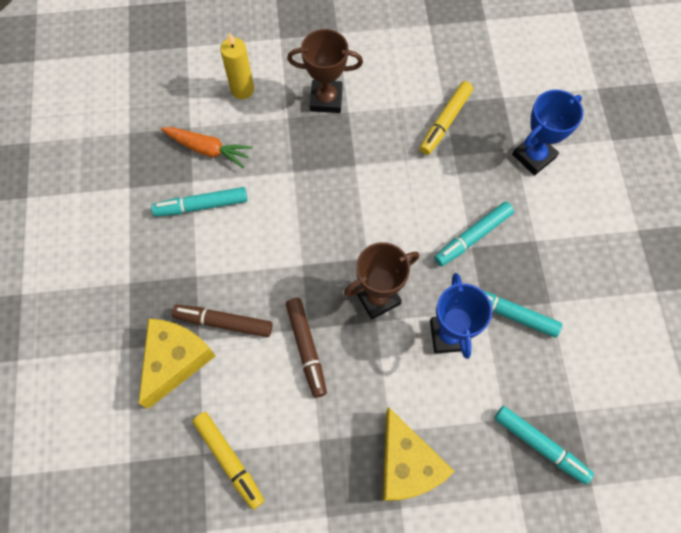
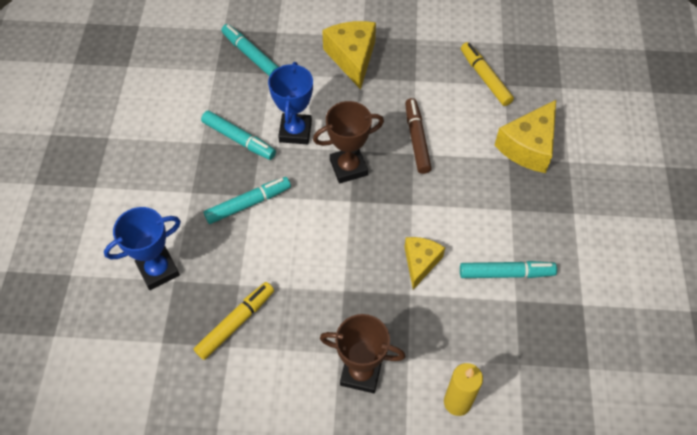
camera: 170 degrees left, 10 degrees down
(208, 149) = (499, 333): orange carrot -> none
(223, 322) = (486, 168): brown marker -> none
(286, 203) = (420, 262): none -> yellow cheese

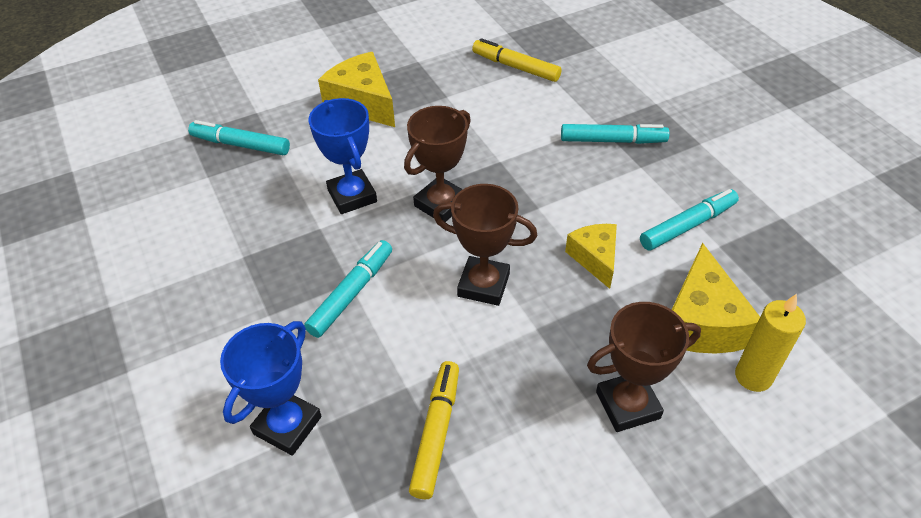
camera: 30 degrees left, 10 degrees down
(239, 139) = (289, 233): turquoise marker -> turquoise marker (613, 141)
(333, 242) = (483, 285): none -> brown trophy
(417, 139) = (493, 147): brown marker -> none
(528, 146) = (608, 106): yellow cheese -> yellow cheese (701, 322)

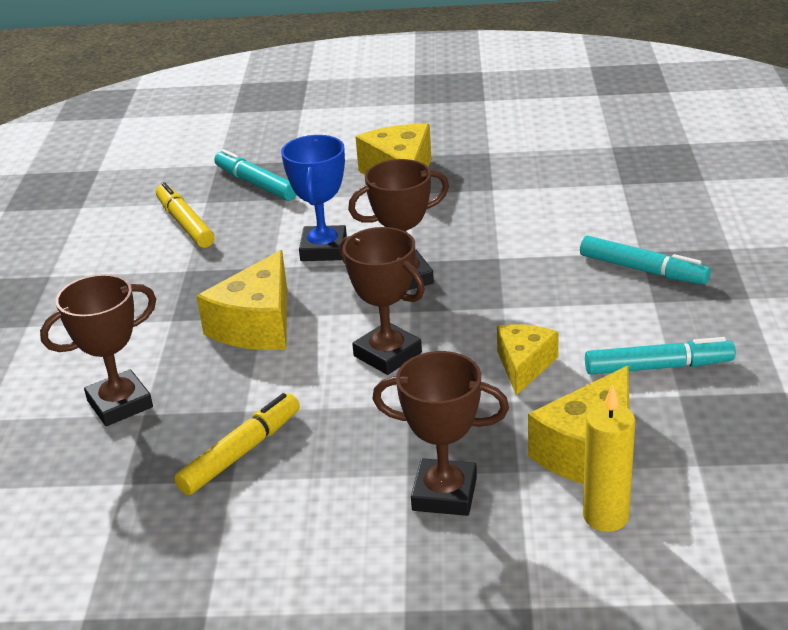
camera: 30 degrees right, 15 degrees down
(287, 425) = (120, 404): blue trophy -> brown trophy
(351, 293) = (257, 325): turquoise marker -> yellow cheese
(515, 67) = (592, 179): yellow marker -> yellow marker (185, 223)

